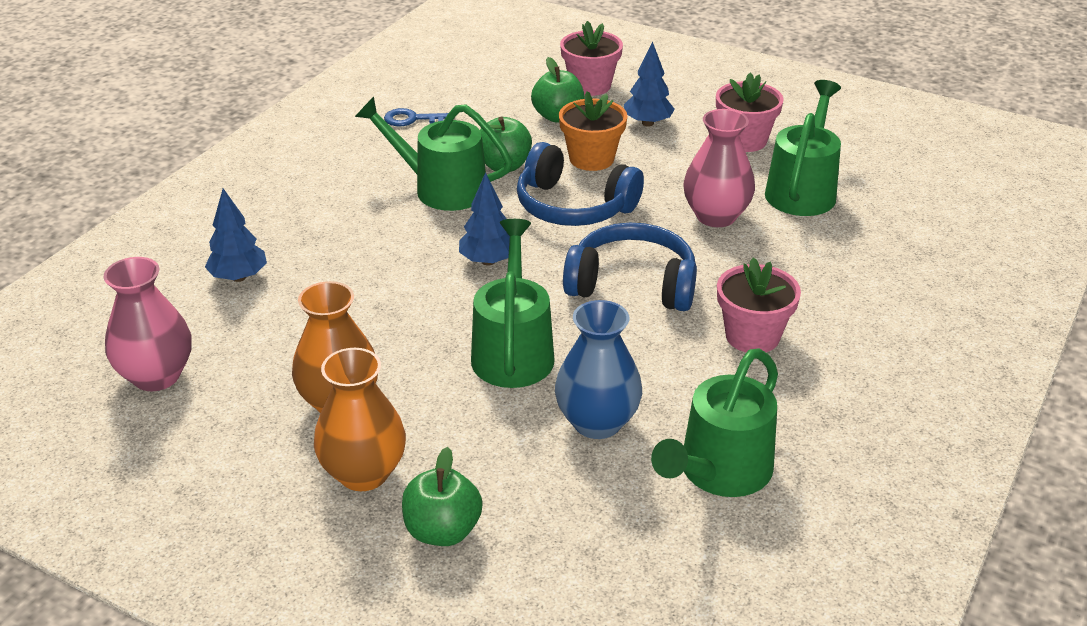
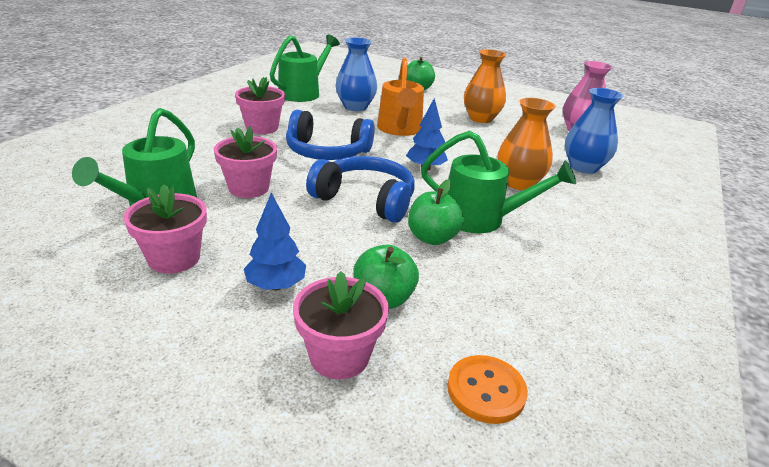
camera: 175 degrees right, 5 degrees down
(238, 277) = (583, 167): blue tree -> blue vase
(363, 473) = (456, 101): orange vase -> orange vase (518, 183)
(413, 119) = (552, 299): blue key -> none
(494, 72) = (486, 390): none -> orange button
(513, 350) = (400, 130): green watering can -> orange watering can
(591, 159) = (347, 242): orange flower pot -> none
(716, 216) = (248, 188): pink vase -> pink flower pot

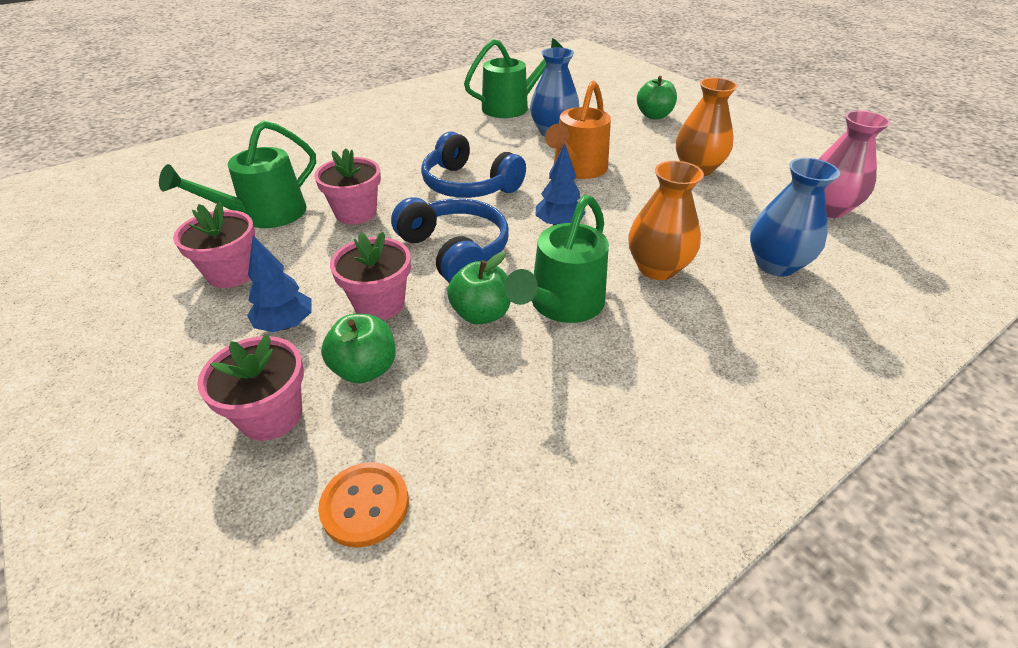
camera: 30 degrees right, 10 degrees up
(262, 128) = (430, 145): pink flower pot -> pink flower pot (379, 304)
(481, 219) = (561, 305): green watering can -> green watering can turned 75 degrees clockwise

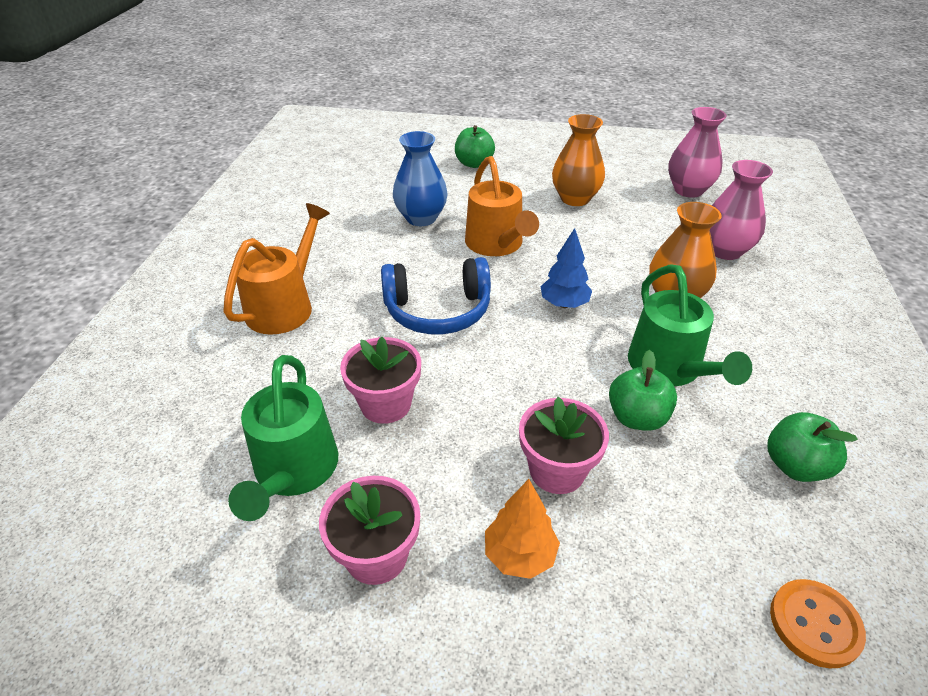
camera: 45 degrees left, 0 degrees up
(271, 415) = (651, 635): pink flower pot -> none
(285, 325) = (520, 555): blue tree -> orange tree
(365, 369) = (643, 532): green apple -> green apple (795, 466)
(393, 140) = (285, 305): none -> orange watering can
(455, 251) = (531, 379): blue headphones -> none
(511, 107) = (342, 209): green watering can -> none
(775, 265) = (725, 250): blue vase -> pink vase

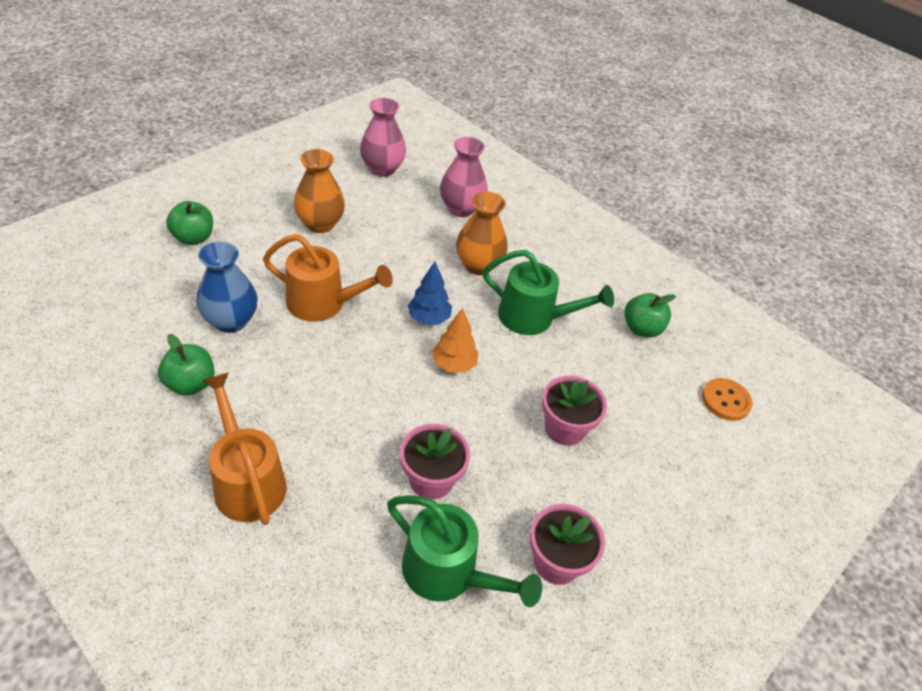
camera: 60 degrees left, 5 degrees up
(438, 310) = (362, 388): blue headphones -> none
(520, 555) = (608, 488): orange tree -> orange tree (454, 364)
(637, 417) = (557, 362): green apple -> green apple (190, 384)

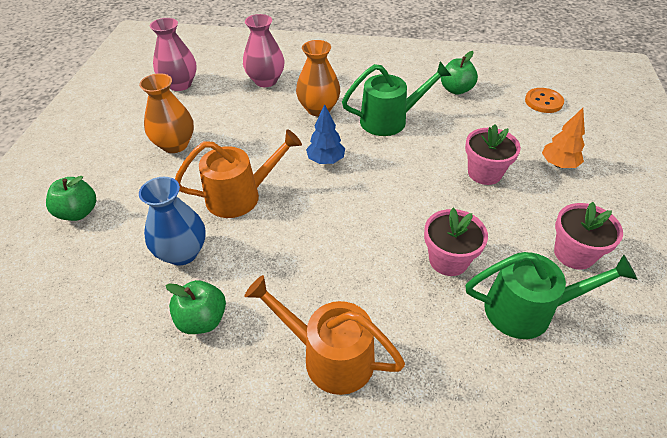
camera: 30 degrees left, 0 degrees up
(454, 364) = (376, 179): orange tree -> orange tree (558, 164)

